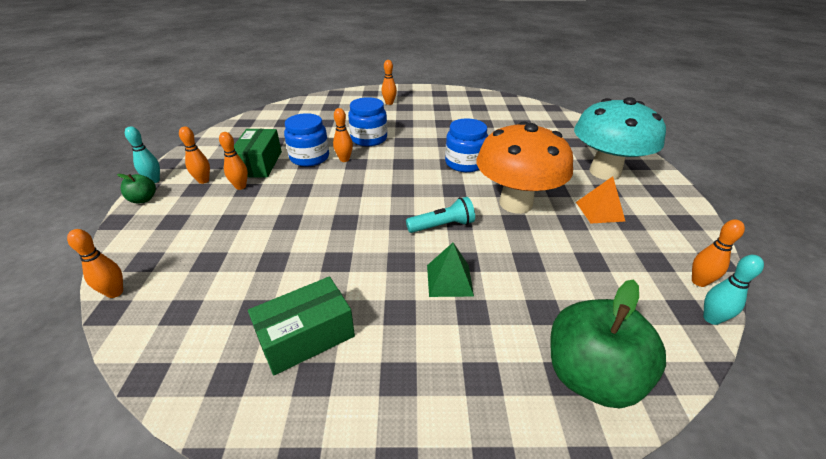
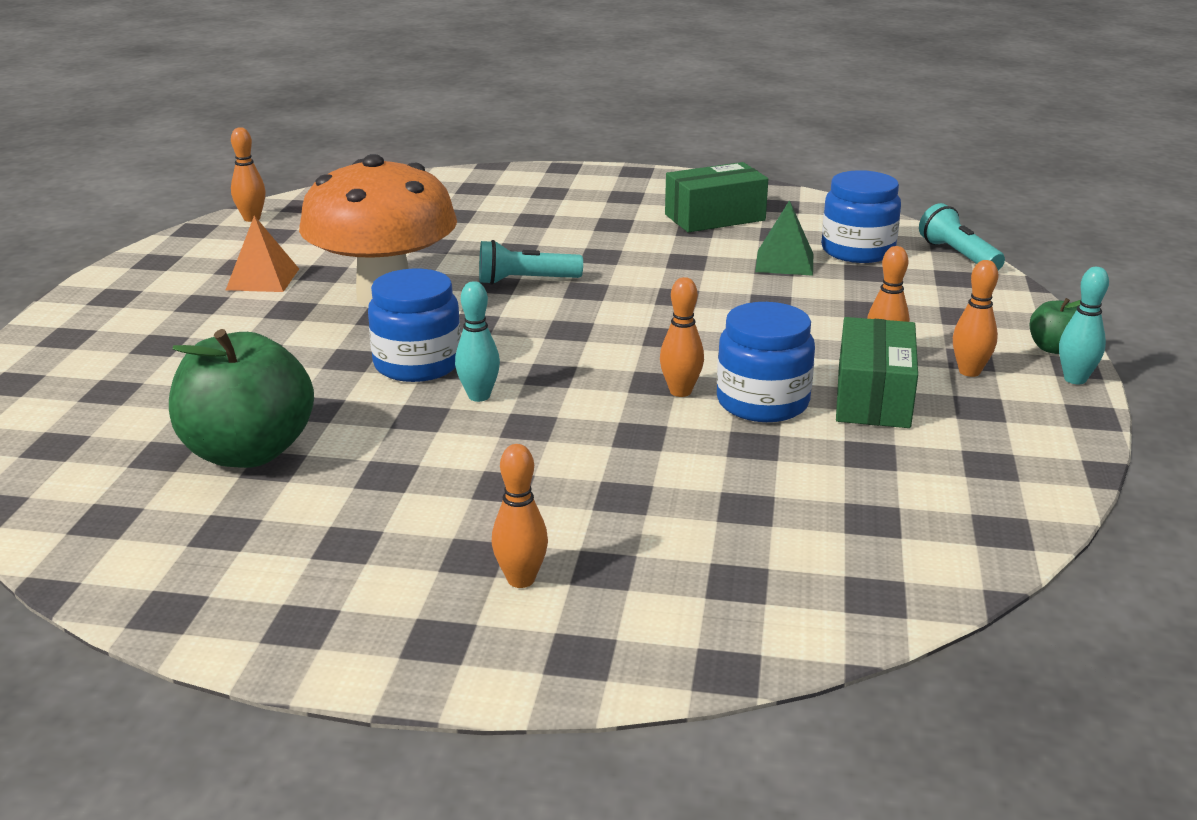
camera: 170 degrees left, 10 degrees down
(115, 292) = (958, 255): orange bowling pin -> turquoise flashlight
(369, 139) = (617, 440): blue jar -> blue jar (857, 251)
(449, 280) = (546, 238): green pyramid -> green pyramid (784, 262)
(590, 376) = (452, 186): green apple -> green apple (248, 452)
(604, 172) = (157, 327): turquoise mushroom -> none
(711, 318) = (288, 200): turquoise bowling pin -> turquoise bowling pin (479, 396)

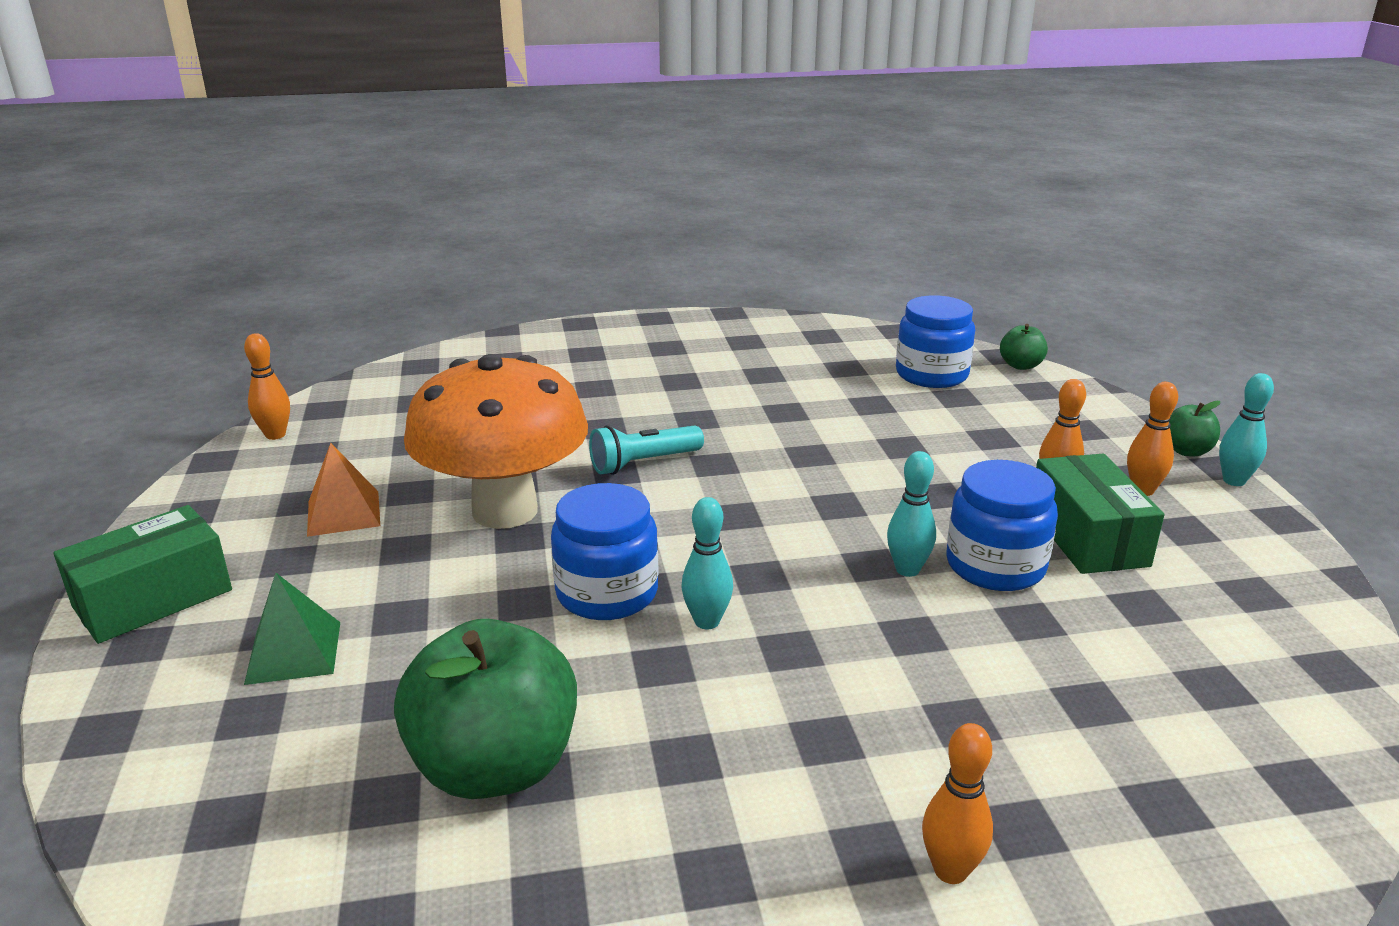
camera: 20 degrees left, 0 degrees up
(680, 391) = (907, 570): orange bowling pin -> turquoise bowling pin
(715, 217) = (772, 358): green box -> green box (153, 598)
(784, 262) = (878, 398): green pyramid -> green pyramid (294, 652)
(958, 255) = (1020, 365): turquoise flashlight -> green apple

